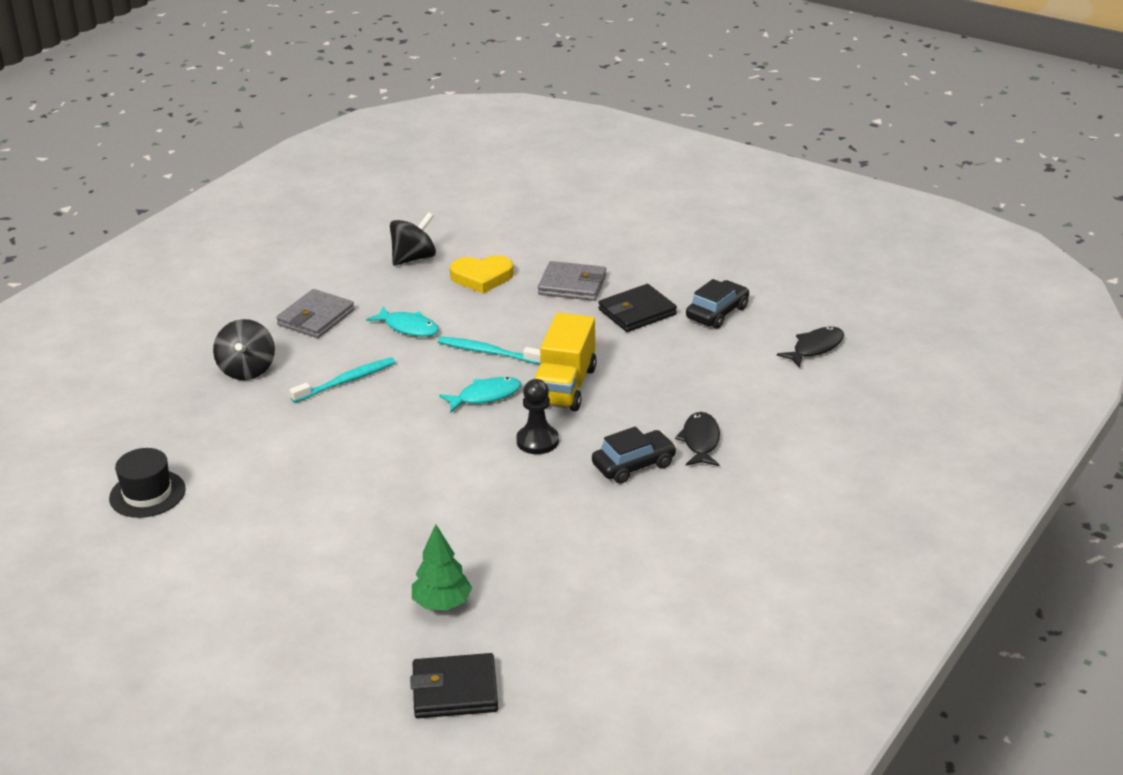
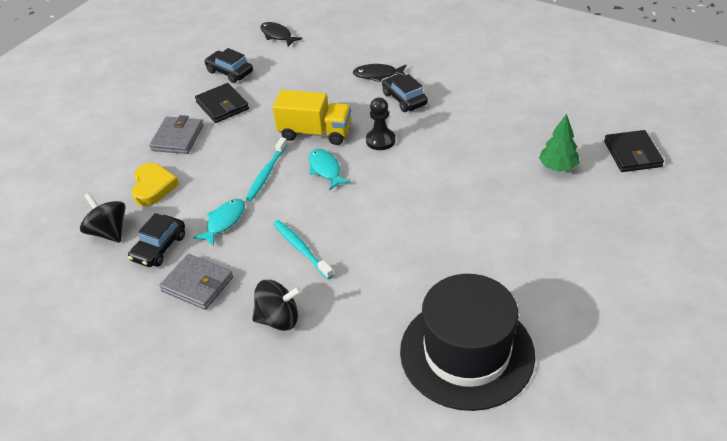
camera: 90 degrees left, 10 degrees up
(147, 494) = (467, 353): black hat -> black hat, size x2.03
(379, 290) = (159, 247): none -> black car

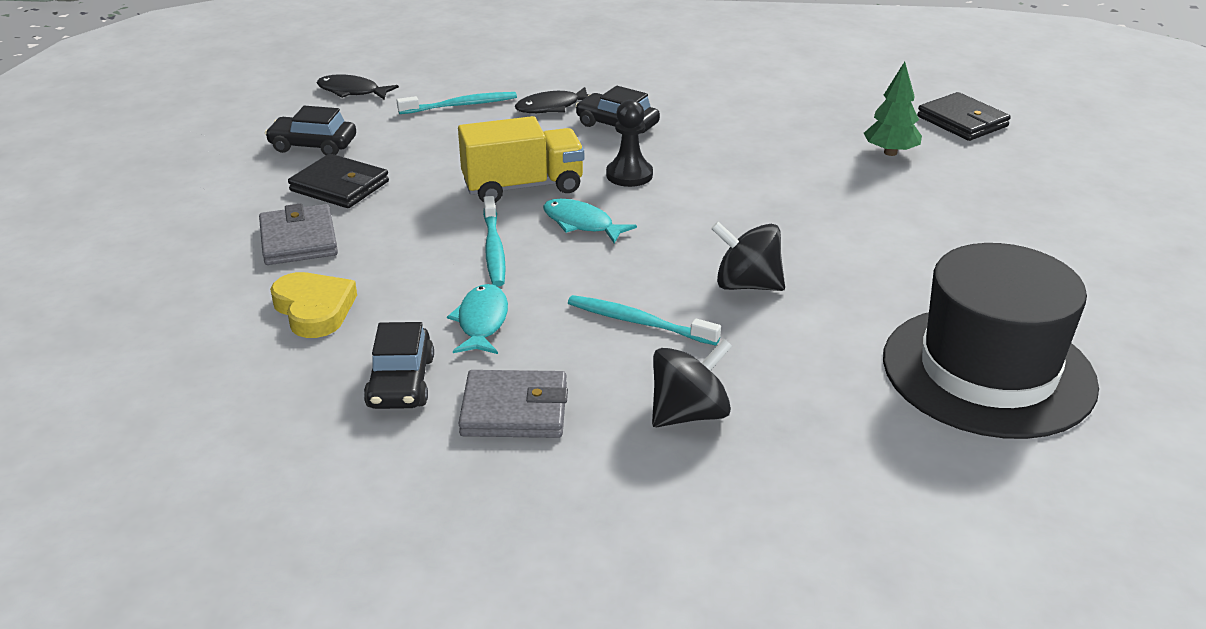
camera: 30 degrees left, 10 degrees down
(108, 232) = (286, 386): black spinning top -> black spinning top (746, 285)
(327, 61) = (460, 105): none -> turquoise toothbrush

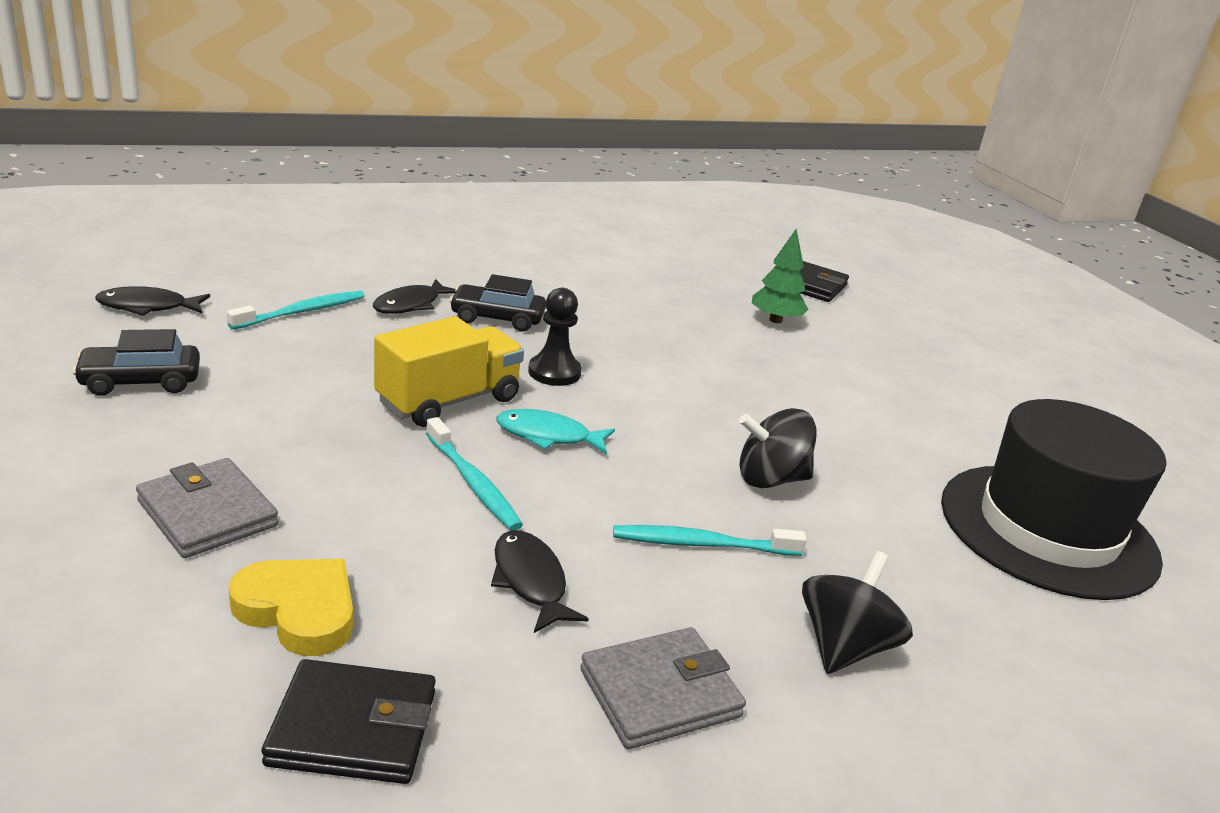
camera: 30 degrees left, 5 degrees down
(339, 186) = (215, 431): black wallet -> black wallet (353, 728)
(401, 382) = (493, 691): black car -> none
(482, 322) = (530, 581): turquoise fish -> black fish

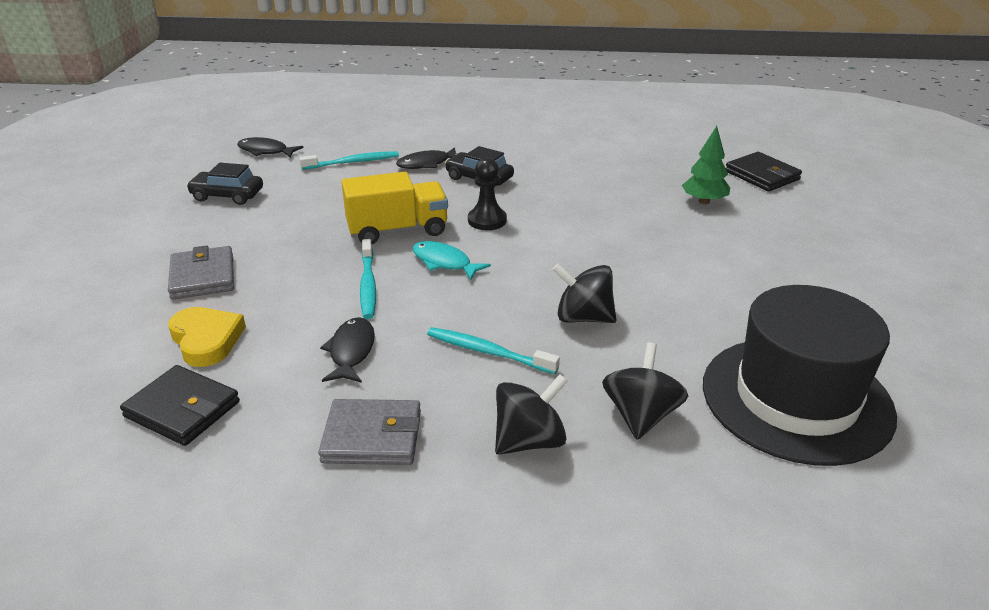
camera: 30 degrees right, 5 degrees up
(928, 585) = (641, 416): none -> black spinning top

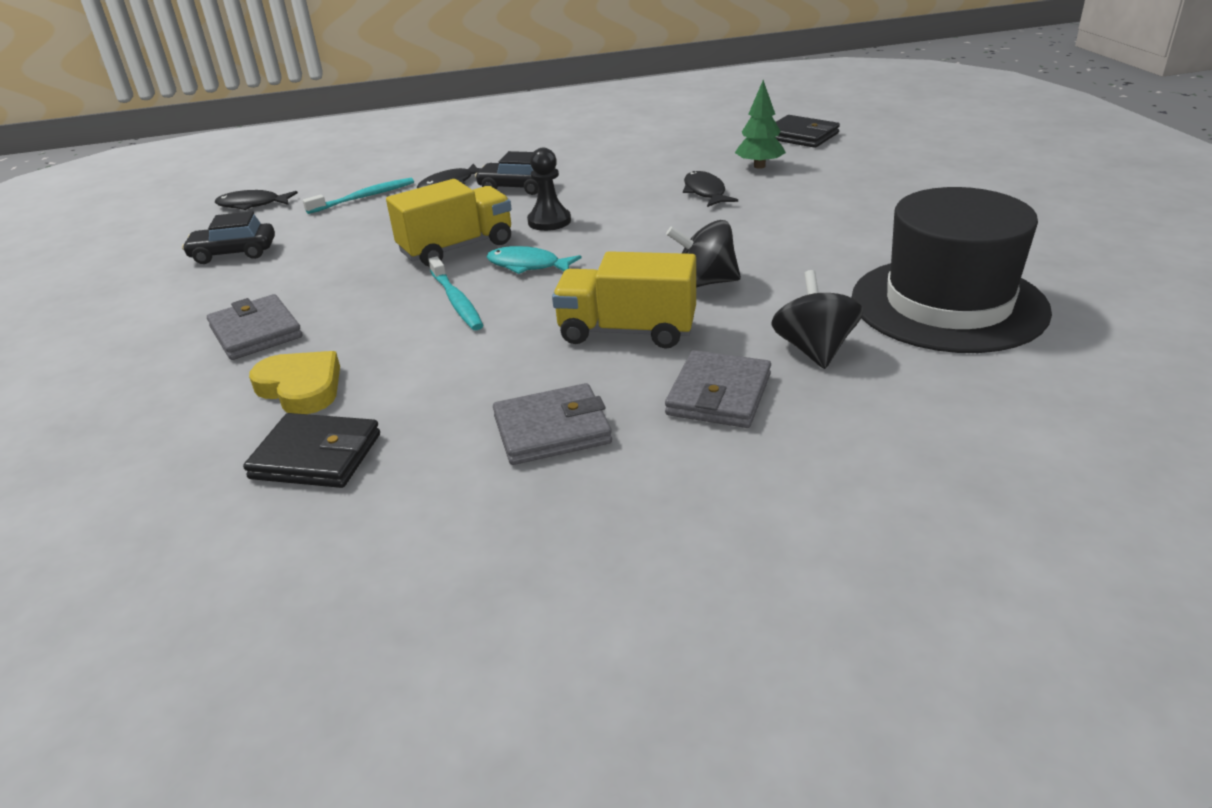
camera: 15 degrees left, 0 degrees up
(351, 351) = (478, 362): black fish -> black fish (705, 192)
(488, 352) = (627, 331): turquoise toothbrush -> yellow truck
(529, 441) = (719, 395): black spinning top -> grey wallet

